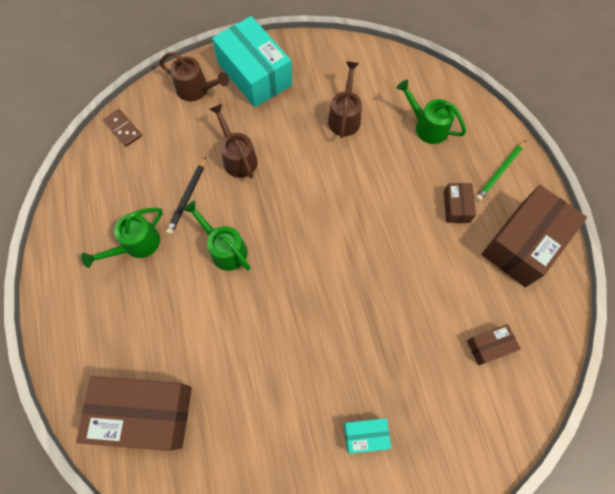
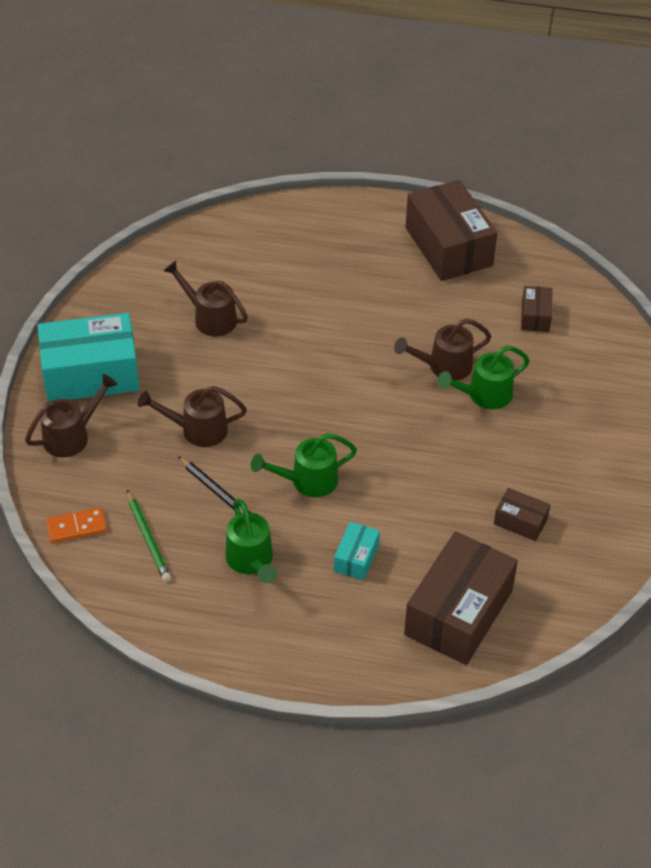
camera: 65 degrees left, 20 degrees down
(123, 129) = (76, 527): brown domino -> orange domino
(365, 435) = (572, 440): turquoise box -> turquoise box (356, 558)
(389, 295) = (443, 366): none -> brown watering can
(427, 126) = (269, 258): green watering can -> green watering can (483, 395)
(456, 207) = (379, 276): brown box -> brown box (520, 521)
(500, 172) = (361, 228): green pencil -> green pencil (148, 538)

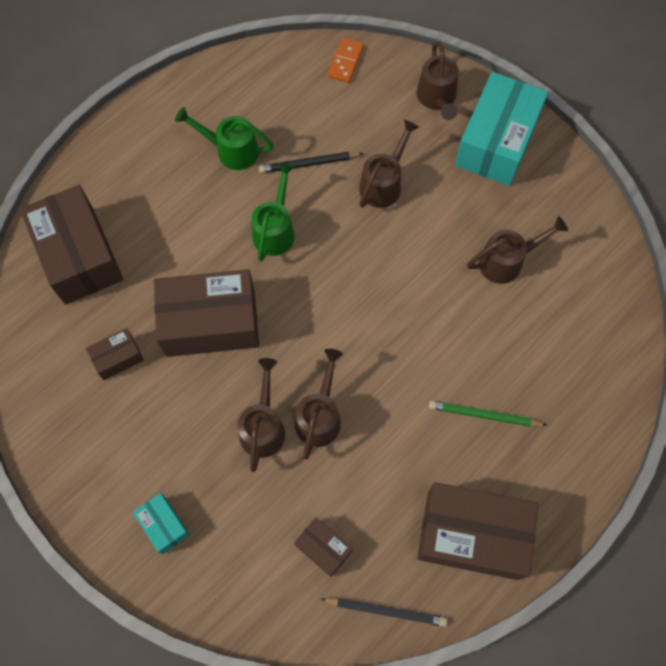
camera: 125 degrees right, 20 degrees up
(148, 538) = (302, 98): green pencil -> green pencil (484, 415)
(356, 558) = (179, 219): turquoise box -> turquoise box (163, 525)
(432, 477) = (210, 322): none -> brown box
(483, 395) = (263, 426): green watering can -> brown watering can
(542, 266) = (386, 611): none -> black pencil

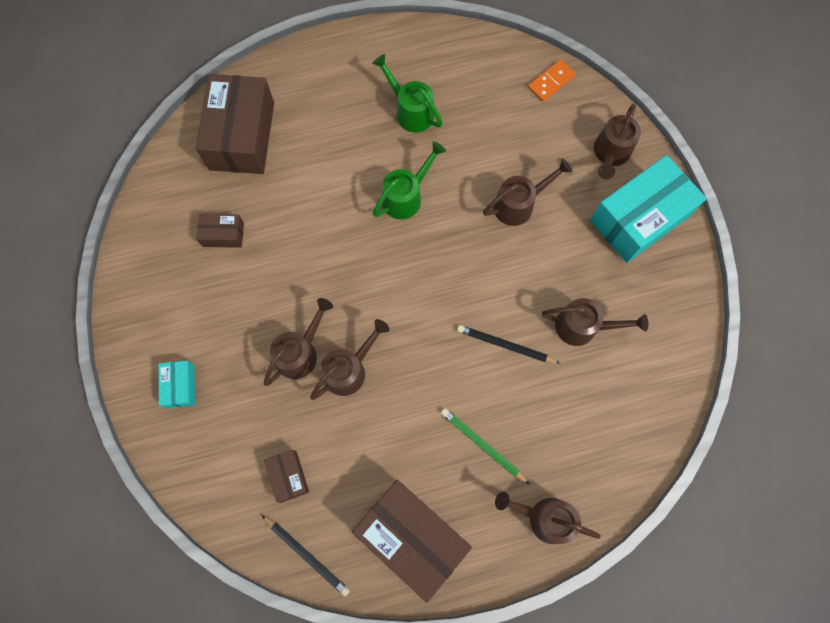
camera: 30 degrees right, 5 degrees up
(210, 322) = (310, 245): brown box -> none
(309, 164) = (467, 155): black pencil -> black pencil (505, 345)
(577, 447) = (544, 517): none -> brown watering can

